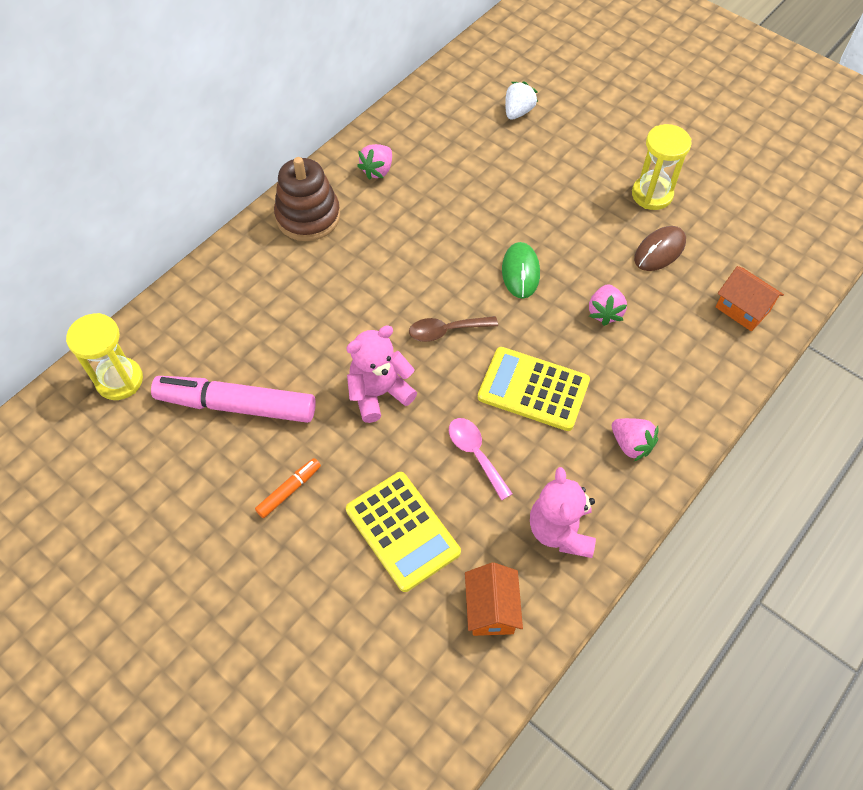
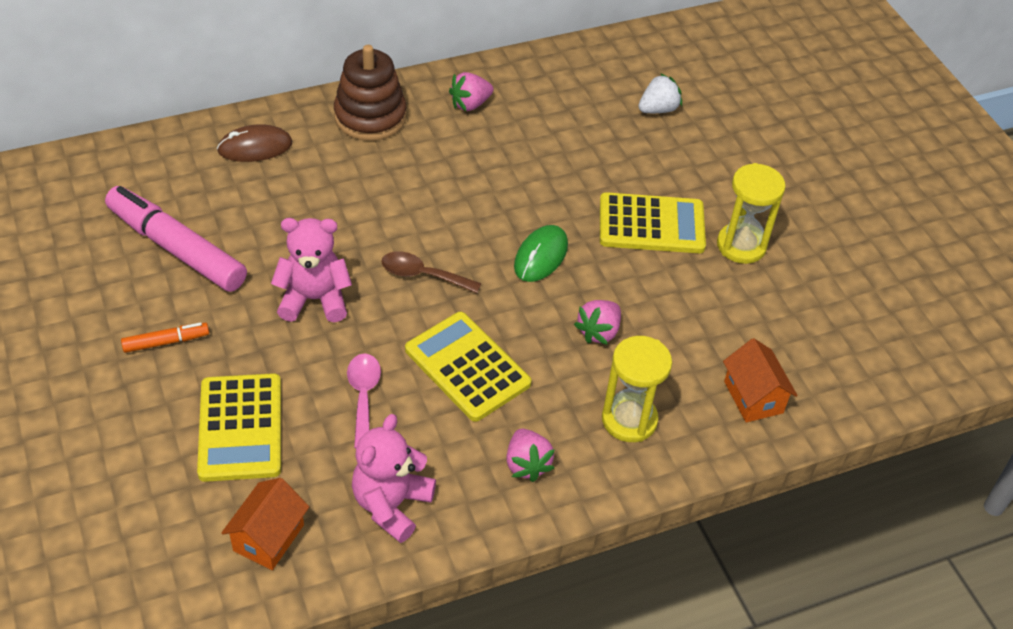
camera: 25 degrees right, 10 degrees down
(119, 380) = (92, 180): yellow hourglass -> yellow hourglass (629, 420)
(579, 208) = (651, 224): none -> yellow calculator
(659, 251) = (706, 301): brown mouse -> brown mouse (255, 147)

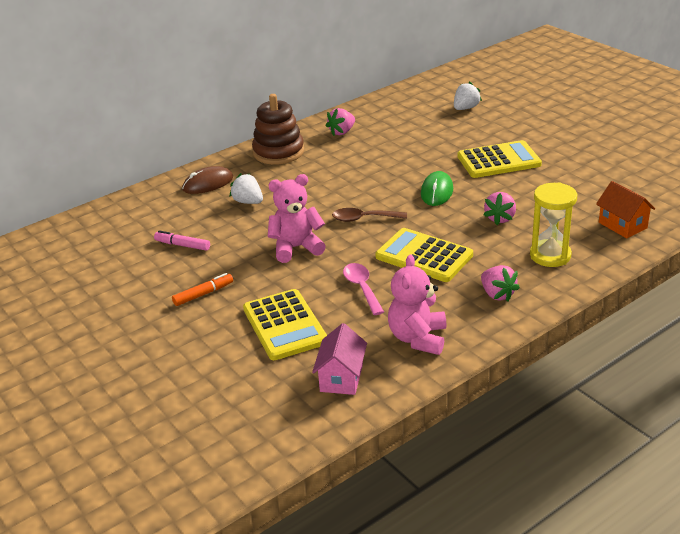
camera: 10 degrees left, 15 degrees down
(177, 249) = (183, 245): pink marker -> pink marker, size x0.46
(269, 538) = (341, 378): orange house -> pink house
(291, 197) = (248, 202): none -> white strawberry
(741, 245) = (563, 157): yellow hourglass -> none

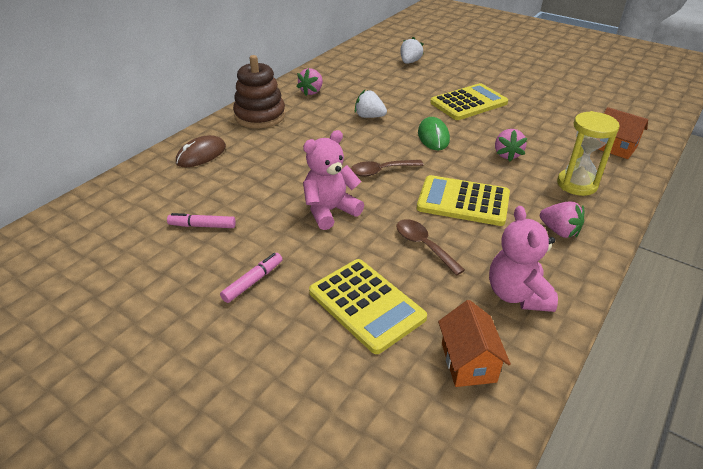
camera: 20 degrees left, 5 degrees up
(203, 294) = (253, 281): orange marker -> pink marker
(248, 202) = (253, 168): white strawberry -> white strawberry (369, 116)
(341, 378) = (468, 362): pink house -> orange house
(362, 288) = (424, 245): pink spoon -> brown spoon

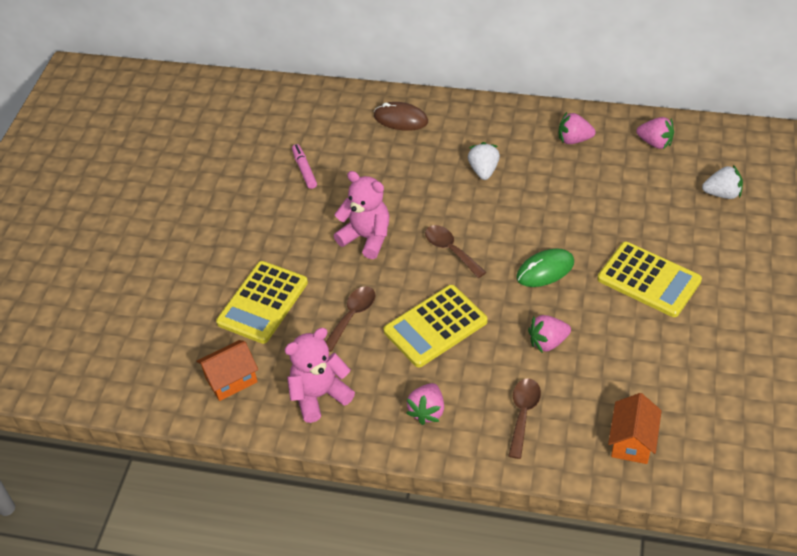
camera: 70 degrees right, 10 degrees up
(253, 281) = (257, 228): pink marker -> none
(260, 116) = (494, 124): brown stacking toy -> none
(344, 68) = (655, 143): none -> pink strawberry
(369, 116) = (552, 205): white strawberry -> white strawberry (483, 170)
(463, 201) = (435, 326): yellow calculator -> yellow calculator turned 120 degrees counterclockwise
(577, 184) = (523, 414): yellow hourglass -> brown spoon

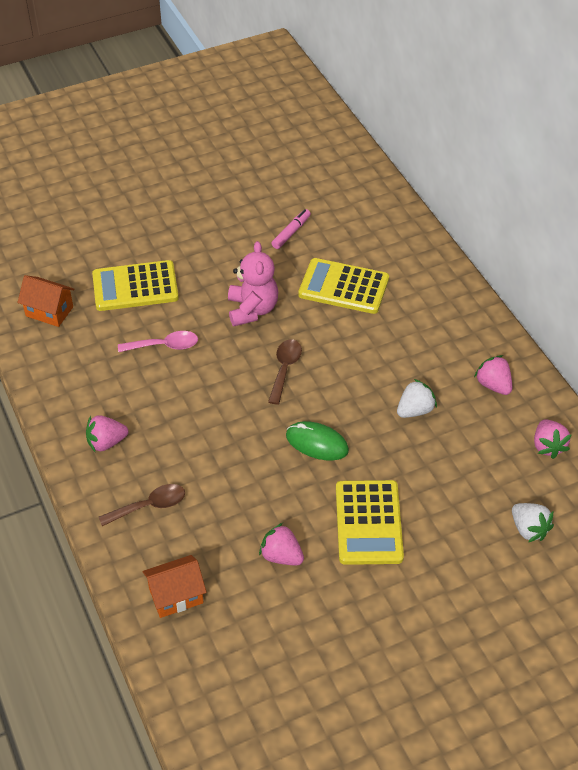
camera: 50 degrees right, 0 degrees up
(319, 395) = (73, 369): pink teddy bear -> none
(352, 316) = (164, 346): brown spoon -> pink spoon
(400, 119) = (404, 258): brown mouse -> none
(435, 326) = (195, 402): yellow calculator -> yellow calculator (343, 287)
(483, 170) = (395, 343): white strawberry -> white strawberry (415, 410)
(548, 342) = (238, 485): pink strawberry -> pink strawberry (281, 556)

